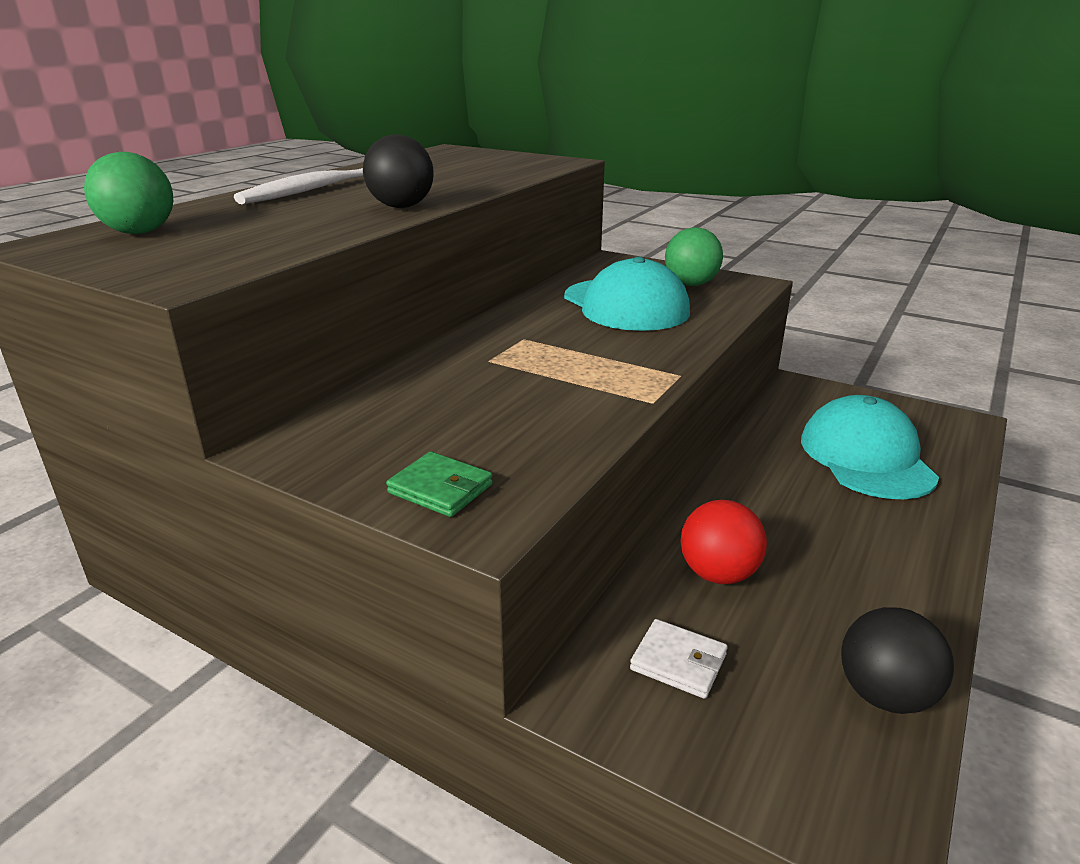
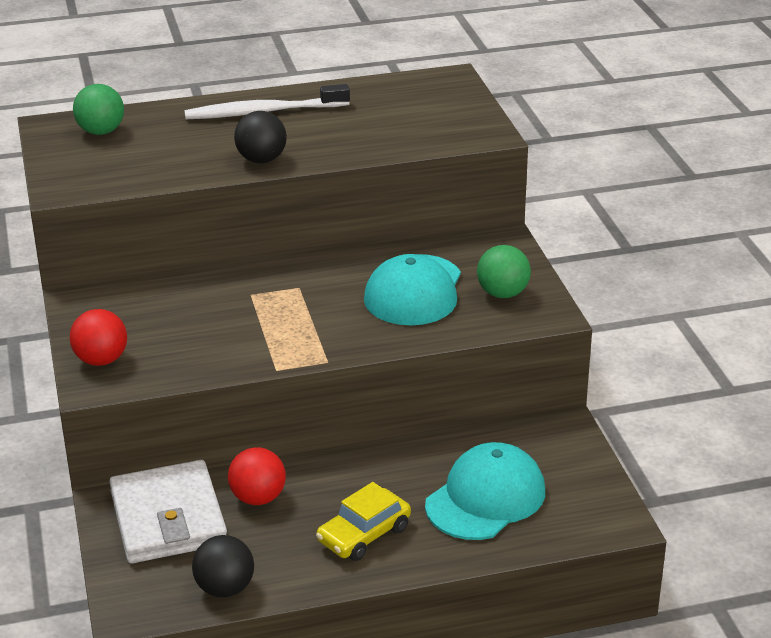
camera: 45 degrees right, 5 degrees up
(440, 489) = (101, 360): green wallet -> red ball
(678, 662) = (168, 518): white wallet -> white wallet, size x2.37
(862, 542) = (364, 534): none -> yellow car

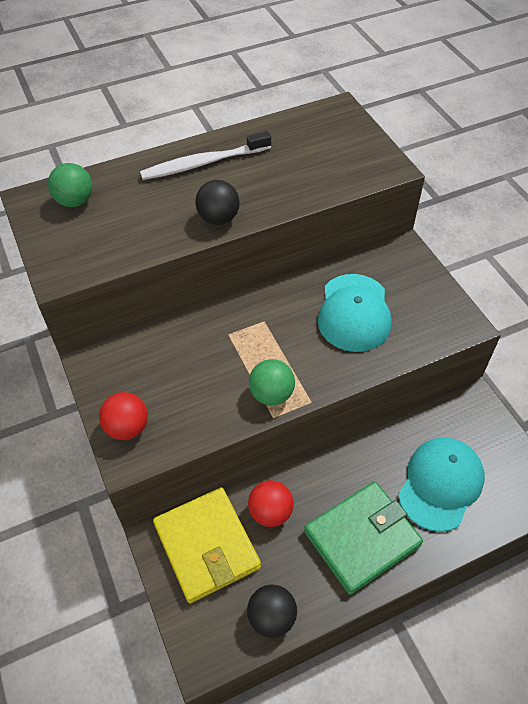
camera: 10 degrees left, 20 degrees up
(168, 518) = (206, 546): white wallet -> yellow wallet
(364, 534) = (362, 538): yellow car -> green wallet
(502, 293) = (422, 307): green ball -> green ball (271, 394)

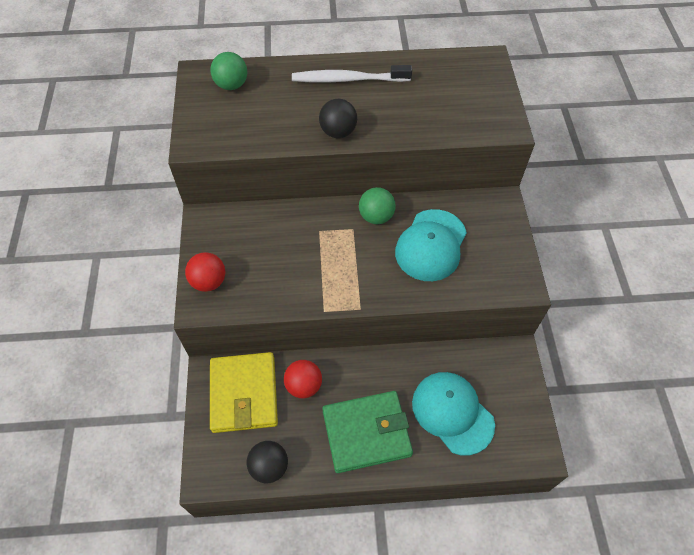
camera: 20 degrees right, 5 degrees up
(271, 394) = (331, 292): green ball -> green ball (376, 216)
(440, 484) = (452, 413): turquoise cap -> turquoise cap turned 90 degrees counterclockwise

